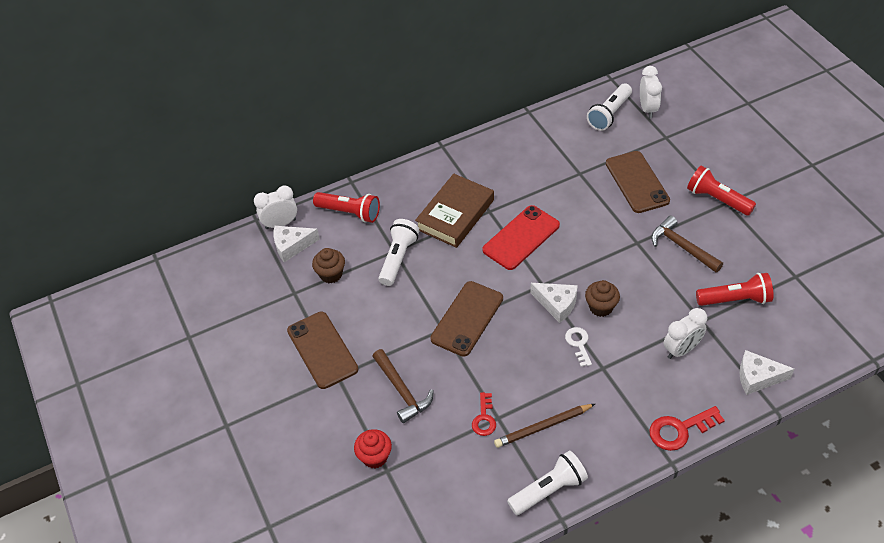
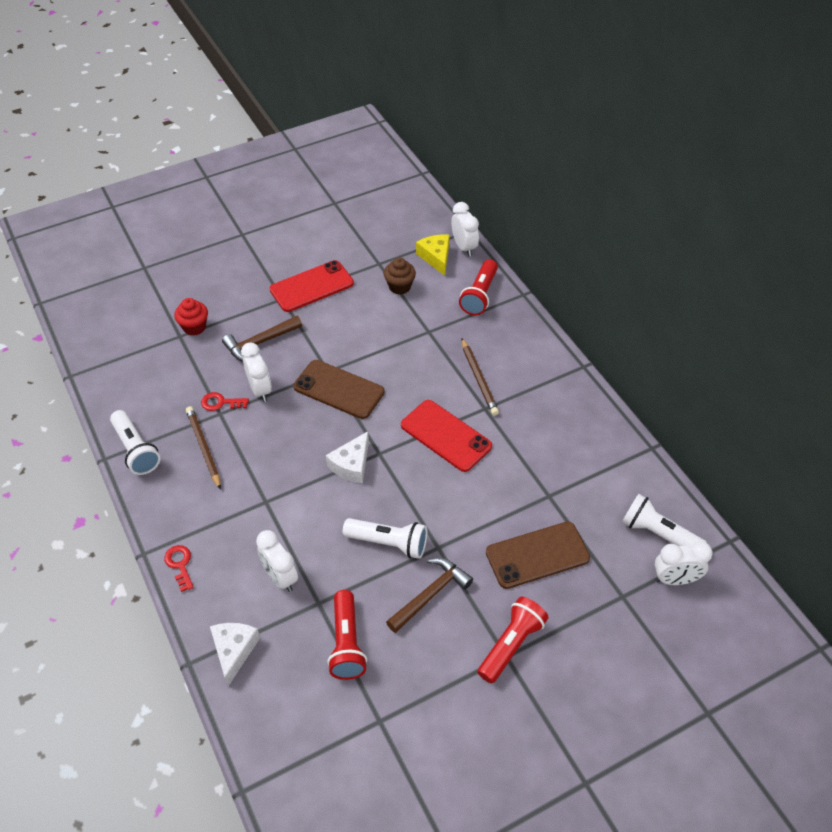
camera: 85 degrees right, 0 degrees up
(292, 246) = (436, 257): white cheese -> yellow cheese
(322, 350) = (312, 286): brown phone -> red phone
(398, 258) = (418, 334): white flashlight -> white flashlight (388, 543)
(455, 214) = (479, 379): brown book -> brown pencil
(467, 385) = (260, 390): none -> white clock
(578, 344) = (298, 481): white key -> none
(601, 307) = (345, 504): brown cupcake -> none
(680, 430) = (180, 565): red key -> red key, size x0.65

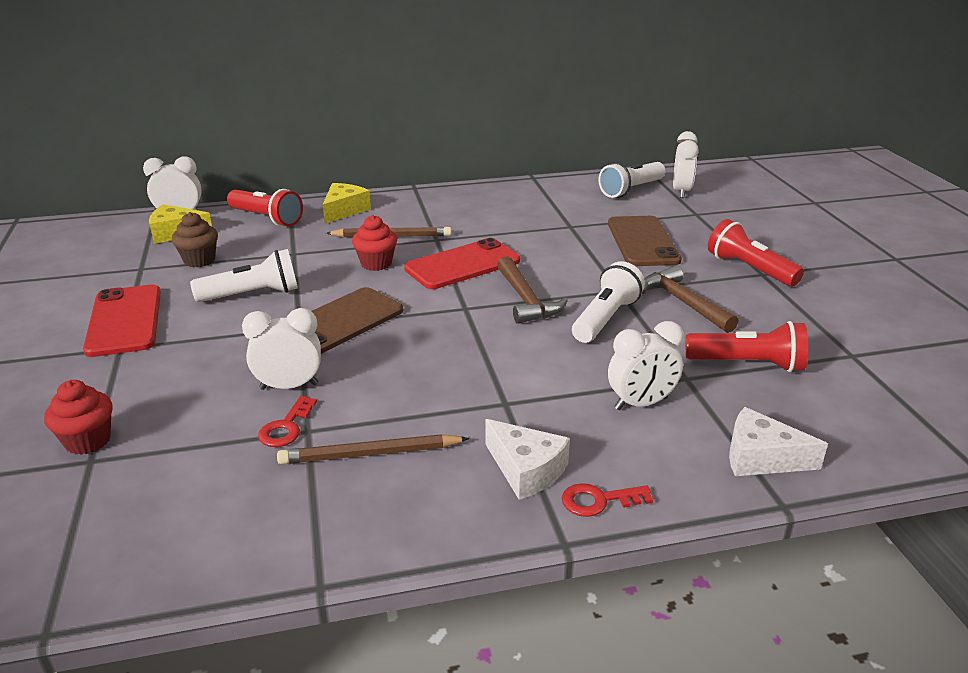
camera: 75 degrees left, 20 degrees down
(136, 450) = (326, 538): white flashlight -> white flashlight (252, 294)
(260, 343) = (192, 377): brown hammer -> brown hammer (526, 300)
(351, 465) = (474, 328): white cheese -> white cheese (526, 470)
(429, 383) = (376, 264): none -> red cupcake
(514, 335) = (344, 210): none -> yellow cheese

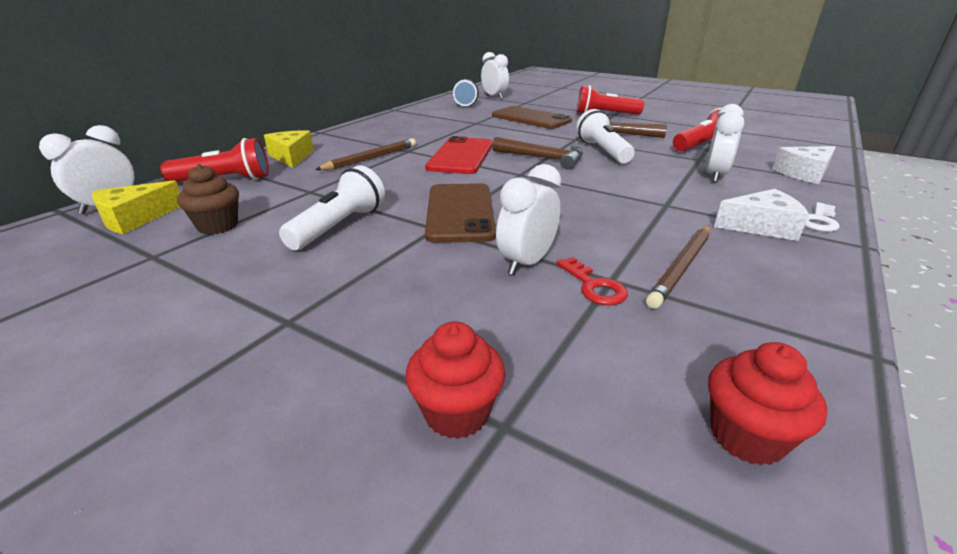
camera: 45 degrees left, 0 degrees up
(125, 321) = (237, 300): red phone -> none
(376, 264) = (398, 174): red cupcake -> red cupcake (746, 436)
(598, 500) = (818, 220): red key -> white key

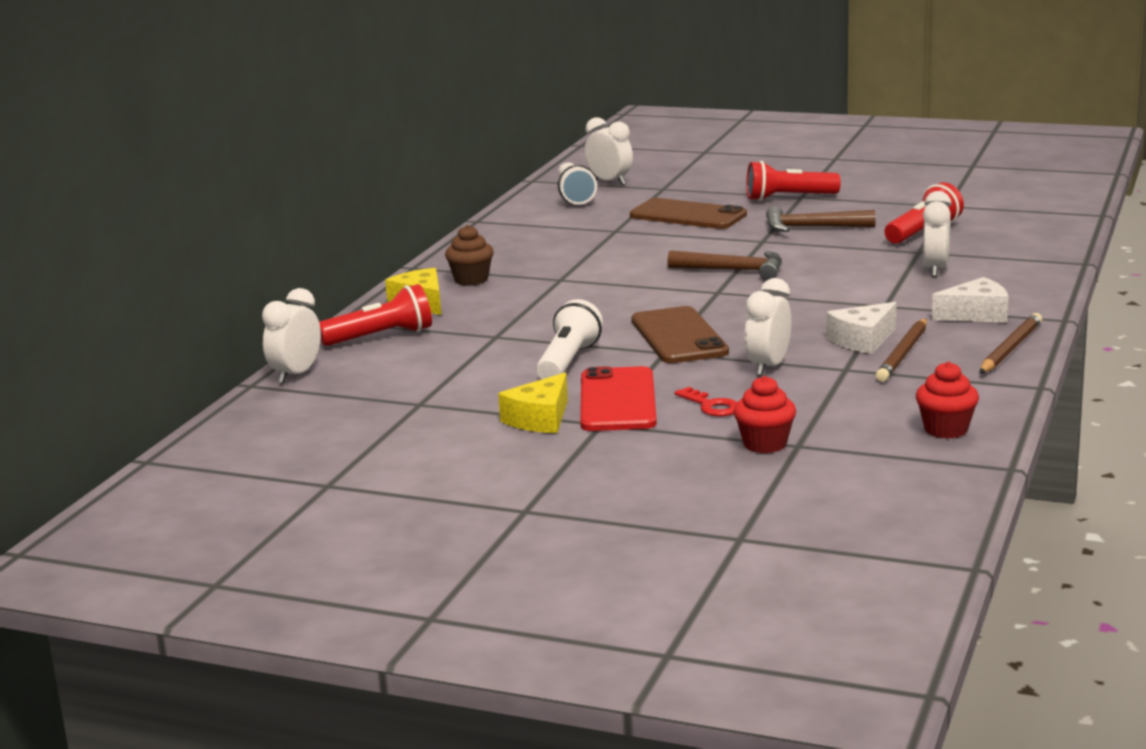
camera: 10 degrees left, 10 degrees down
(135, 218) = (346, 380): yellow cheese -> yellow cheese (540, 419)
(218, 226) = (444, 376): brown cupcake -> brown cupcake (471, 280)
(371, 158) = (523, 293): brown pencil -> brown pencil (1010, 349)
(461, 156) = (633, 279): red phone -> red phone (618, 400)
(594, 286) = (832, 375): red key -> red key (711, 406)
(603, 151) = (802, 254): white flashlight -> none
(804, 173) = (1033, 256): white cheese -> white cheese (863, 340)
(818, 220) = (1031, 303): white key -> none

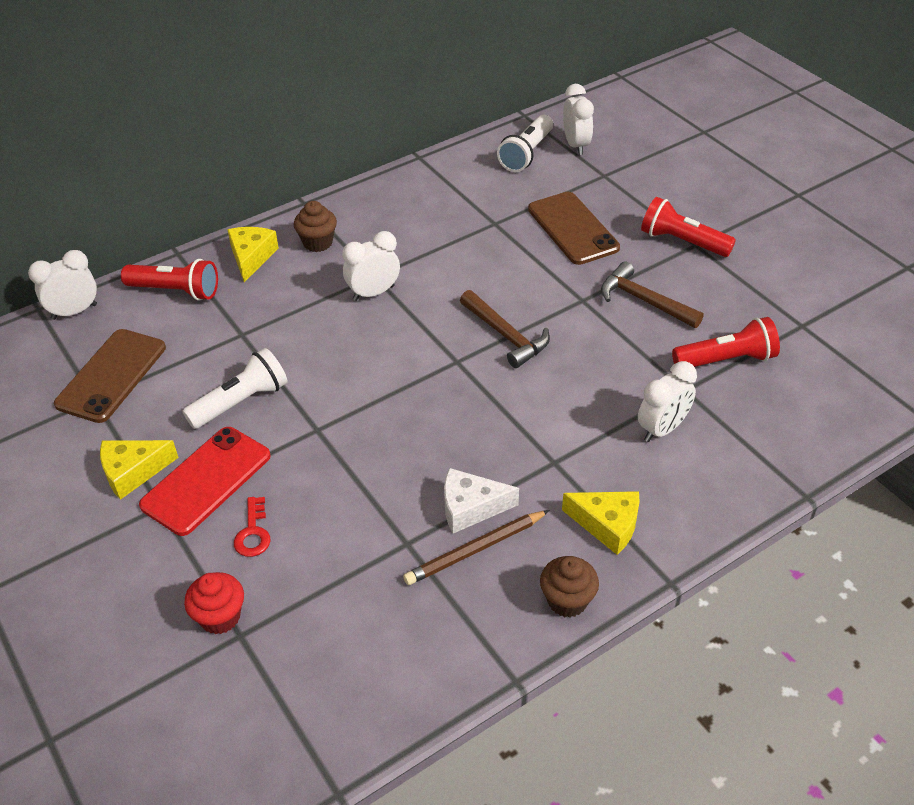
camera: 35 degrees right, 25 degrees up
(678, 336) = (351, 413): brown phone -> brown phone (111, 375)
(768, 367) = (357, 501): white clock -> white clock (373, 293)
(946, 430) = (364, 694): red cupcake -> none
(976, 314) = (607, 525): white cheese -> yellow cheese
(1010, 349) = (567, 600): brown pencil -> brown cupcake

